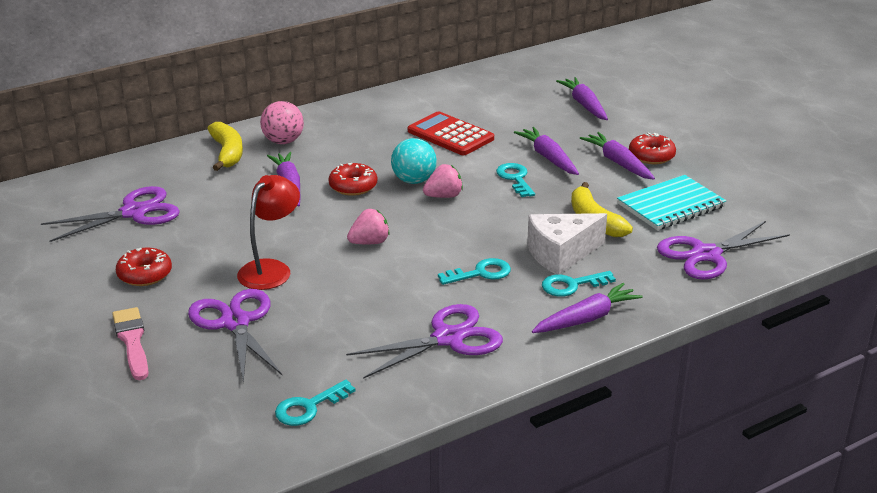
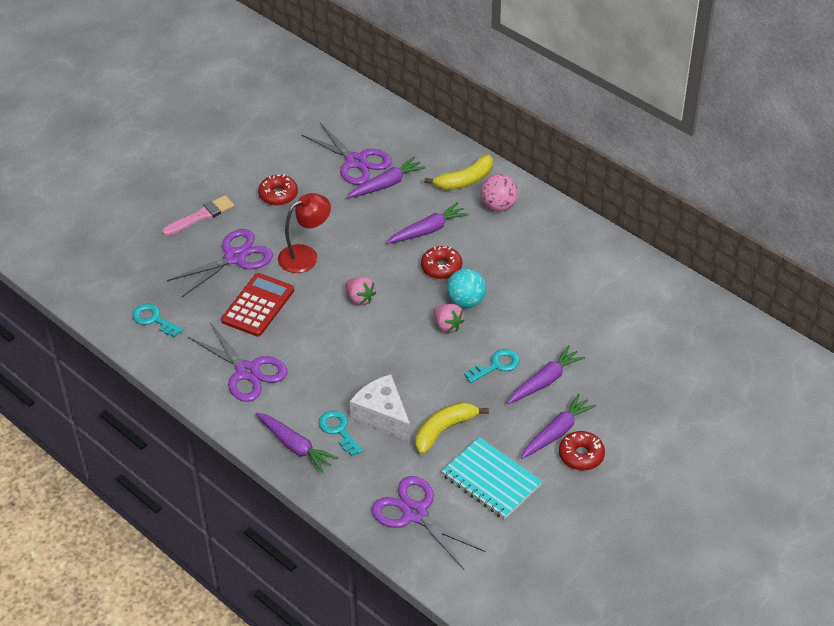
camera: 75 degrees right, 15 degrees up
(271, 269) = (305, 255): red lamp -> red lamp turned 45 degrees counterclockwise
(450, 135) = (558, 306): red calculator -> red calculator (258, 305)
(480, 273) = (338, 372): turquoise key -> none
(584, 105) = (667, 390): purple carrot -> purple carrot (386, 184)

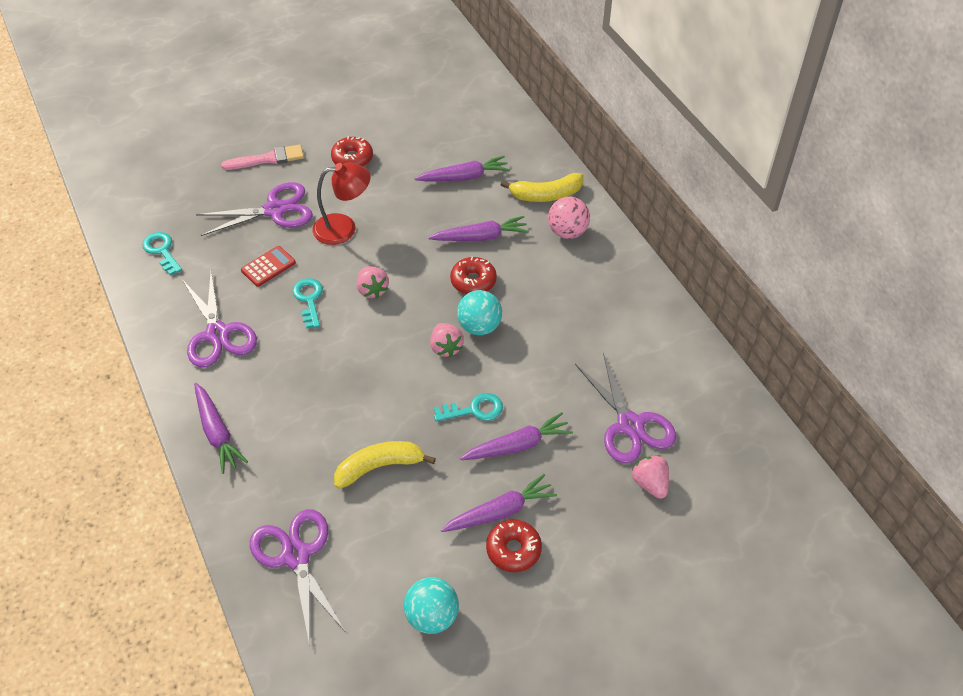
camera: 20 degrees right, 5 degrees up
(258, 305) = (268, 266): red calculator -> red calculator, size x0.61
(338, 430) = (270, 429): turquoise key -> turquoise key (309, 300)
(356, 162) = (446, 145): purple scissors -> purple scissors (630, 425)
(383, 416) = (324, 429): white cheese -> none
(491, 480) = (398, 545): turquoise notebook -> none
(544, 520) = (432, 616): none -> turquoise ball
(660, 377) = (650, 484): none -> pink strawberry

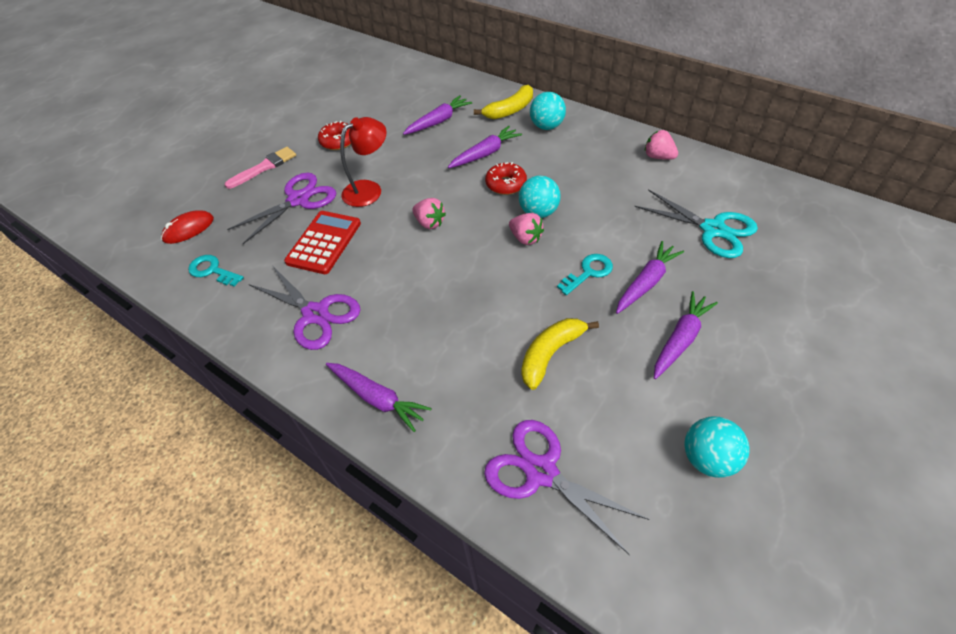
camera: 25 degrees left, 0 degrees up
(166, 198) = (188, 229): none -> red mouse
(268, 266) = (324, 242): red calculator -> red calculator, size x1.63
(309, 300) = (380, 252): turquoise key -> none
(513, 550) = (719, 364): red donut -> none
(567, 232) = (546, 126): pink ball -> turquoise ball
(630, 425) = (713, 230): purple scissors -> turquoise scissors
(650, 484) = (768, 263): pink strawberry -> pink strawberry (658, 157)

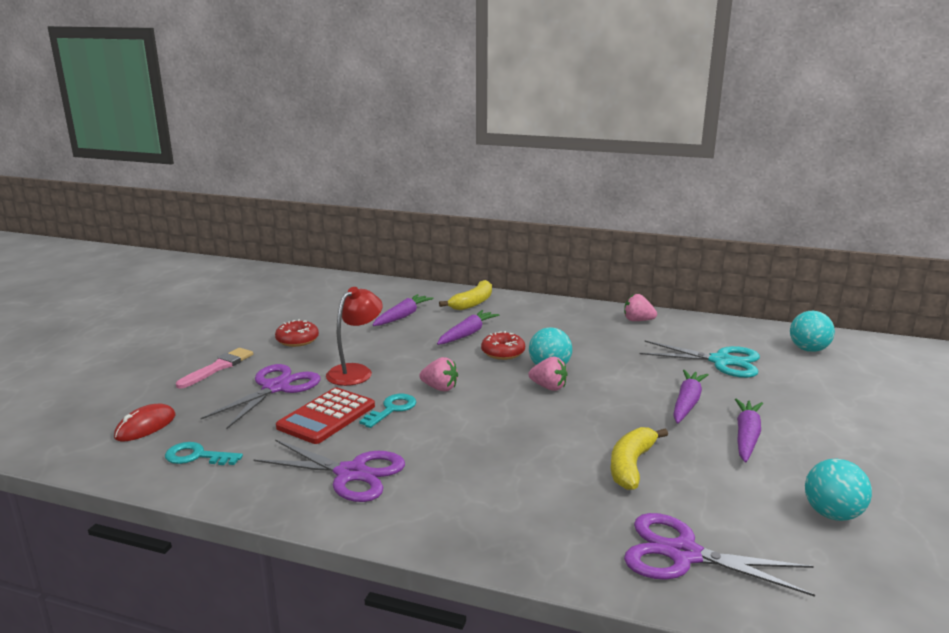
camera: 20 degrees left, 30 degrees down
(324, 242) = (327, 416): red calculator -> red calculator turned 150 degrees counterclockwise
(377, 398) = (467, 529): purple carrot -> none
(546, 126) = (517, 310): turquoise ball -> turquoise ball (808, 349)
(588, 272) = (628, 403): turquoise key -> turquoise key (392, 409)

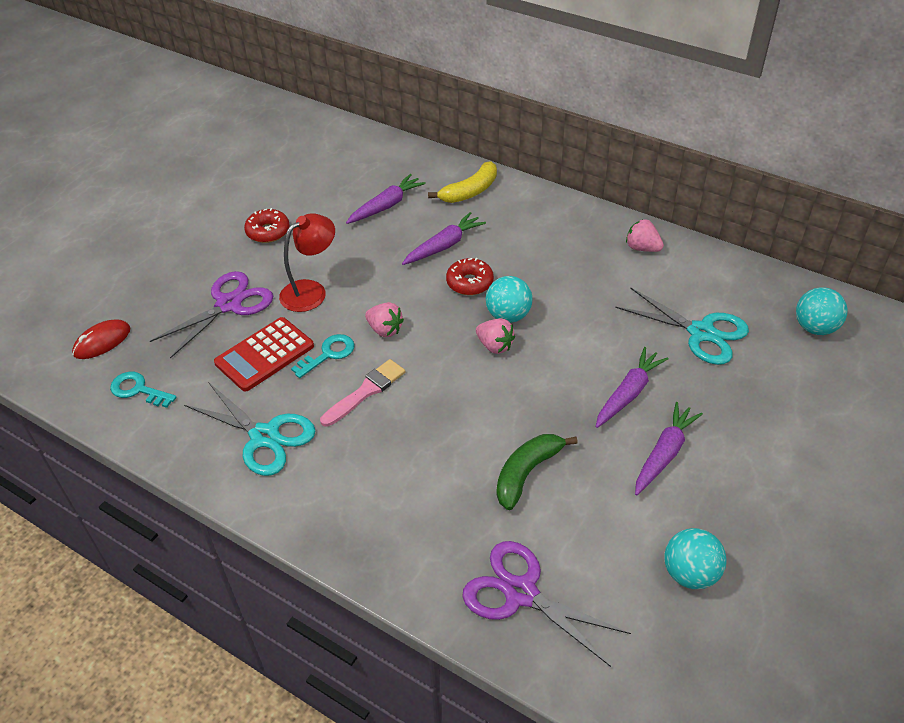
camera: 15 degrees right, 25 degrees up
(218, 367) = (182, 265): pink brush -> pink brush (365, 392)
(351, 474) = (264, 437): purple scissors -> turquoise scissors
(631, 465) = (526, 473): yellow banana -> green banana

